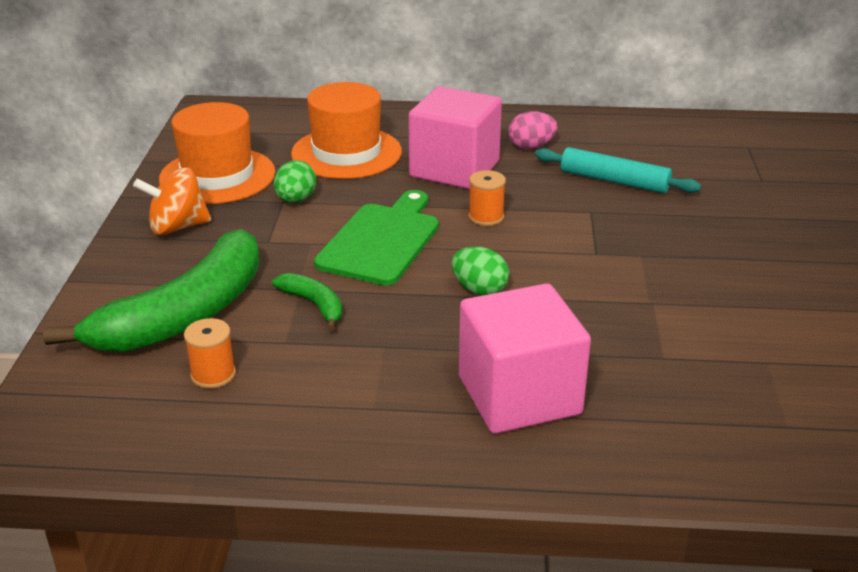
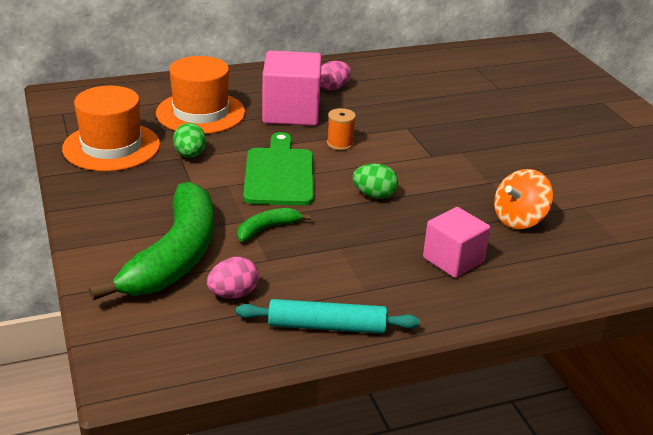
camera: 25 degrees left, 0 degrees up
(177, 227) = (112, 192): orange spinning top -> orange spinning top (519, 219)
(213, 375) = (233, 294): orange spool -> pink egg
(314, 305) = (267, 229): green banana -> green banana turned 60 degrees counterclockwise
(519, 395) = (453, 260): pink cube -> pink cube, size x0.65
(614, 181) = (407, 104): turquoise rolling pin -> turquoise rolling pin (326, 326)

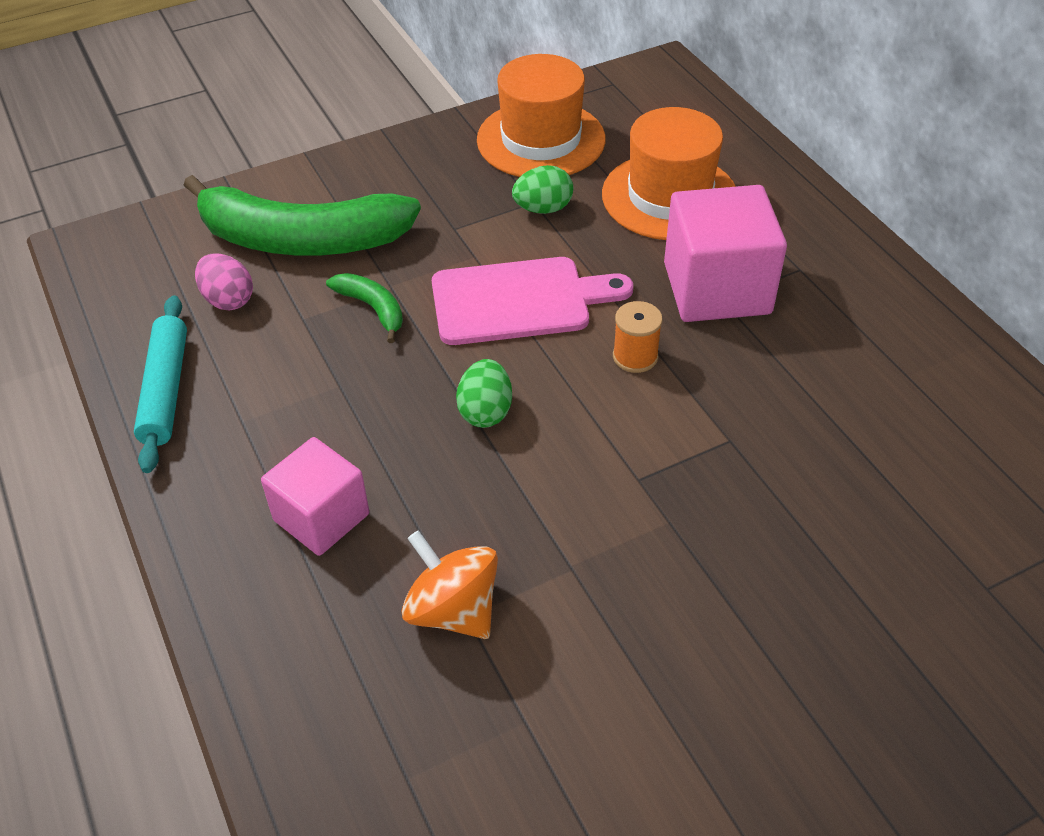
camera: 85 degrees right, 15 degrees up
(279, 174) = (519, 301): green cutting board -> pink cutting board
(333, 88) = (836, 327): pink egg -> none

